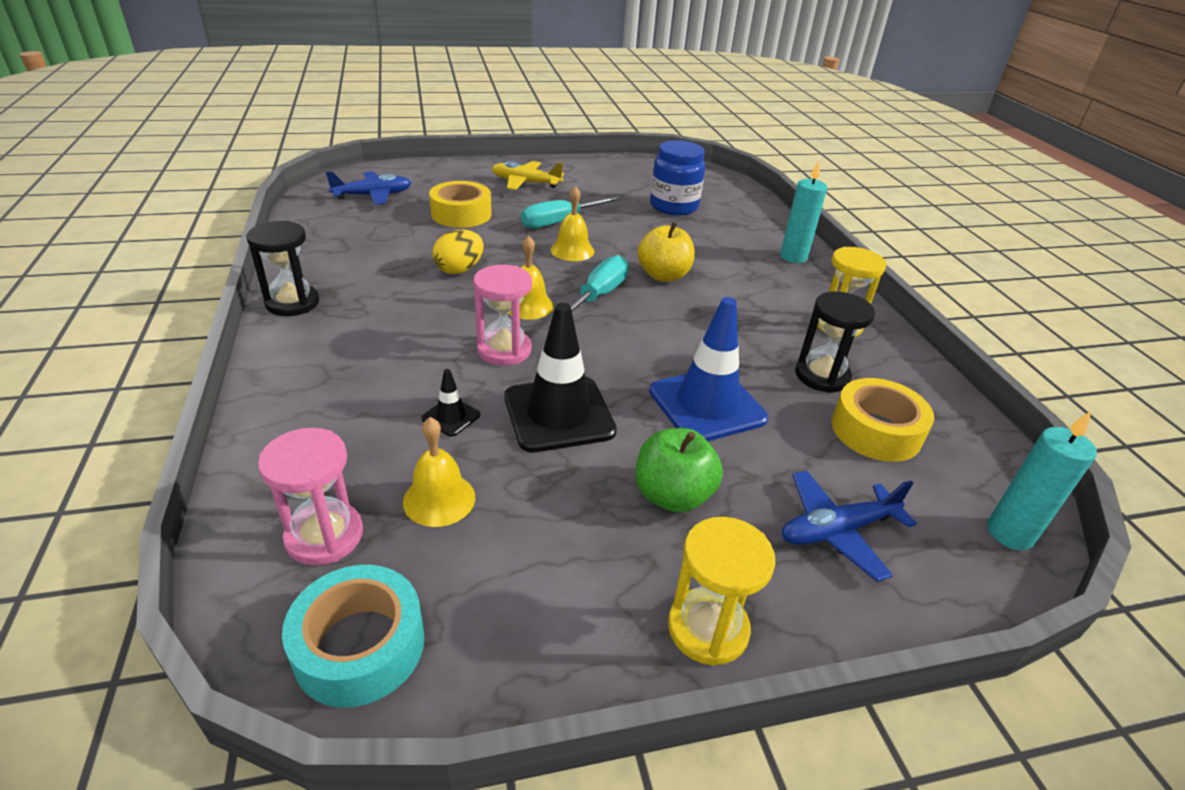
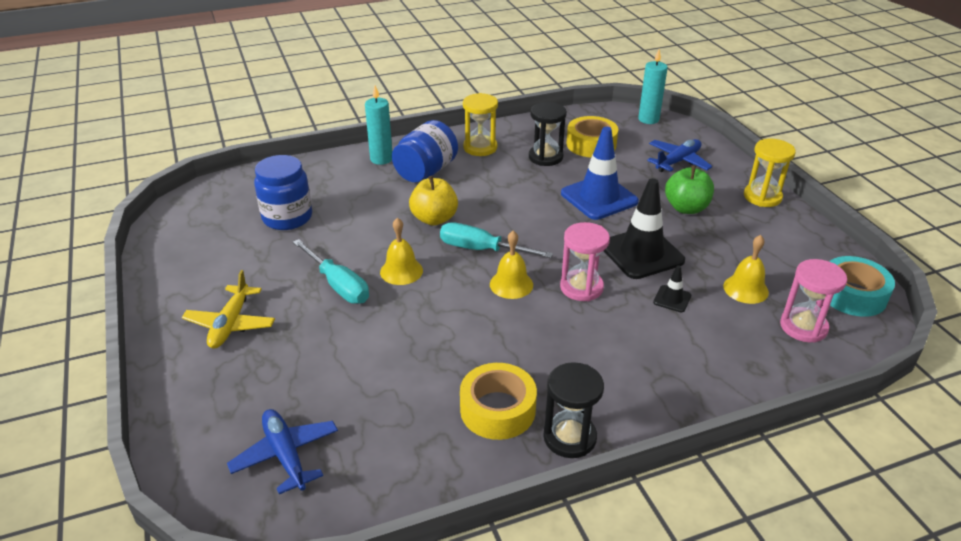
camera: 95 degrees left, 0 degrees up
(459, 270) = (463, 336): yellow egg -> none
(461, 214) = (332, 360): yellow tape -> yellow tape (497, 409)
(768, 281) = (426, 171): none -> blue jar
(837, 531) = (678, 161): blue plane -> blue plane turned 105 degrees counterclockwise

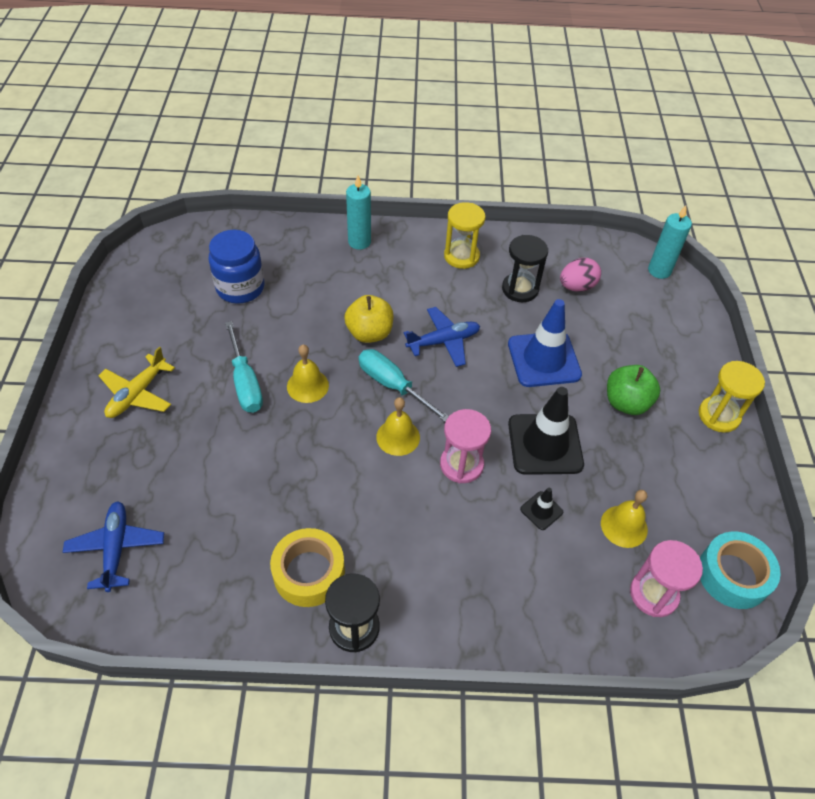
camera: 20 degrees right, 15 degrees up
(426, 171) = (393, 271): blue jar -> none
(591, 144) = (577, 287): yellow tape -> pink egg
(678, 161) = (656, 338): blue plane -> blue plane (443, 341)

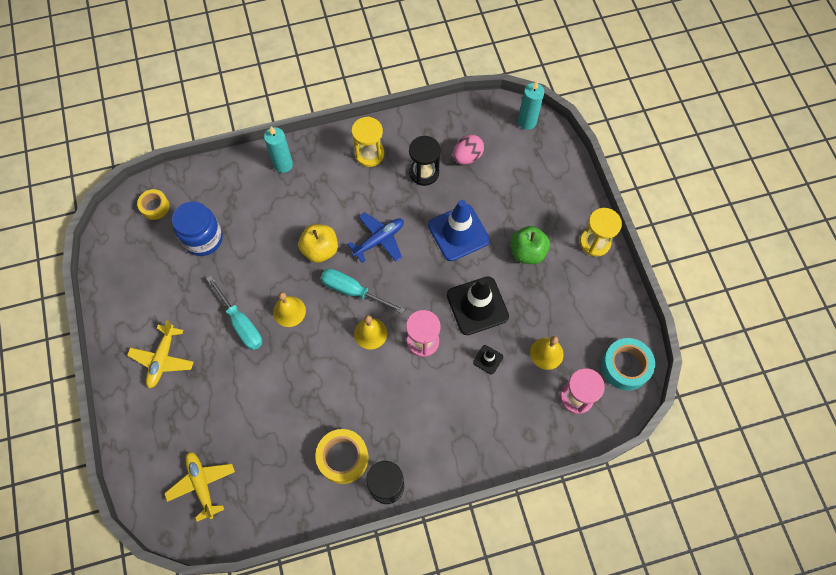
camera: 15 degrees left, 15 degrees up
(116, 548) = (202, 484): blue plane -> yellow plane
(201, 245) = (155, 207): none -> yellow tape

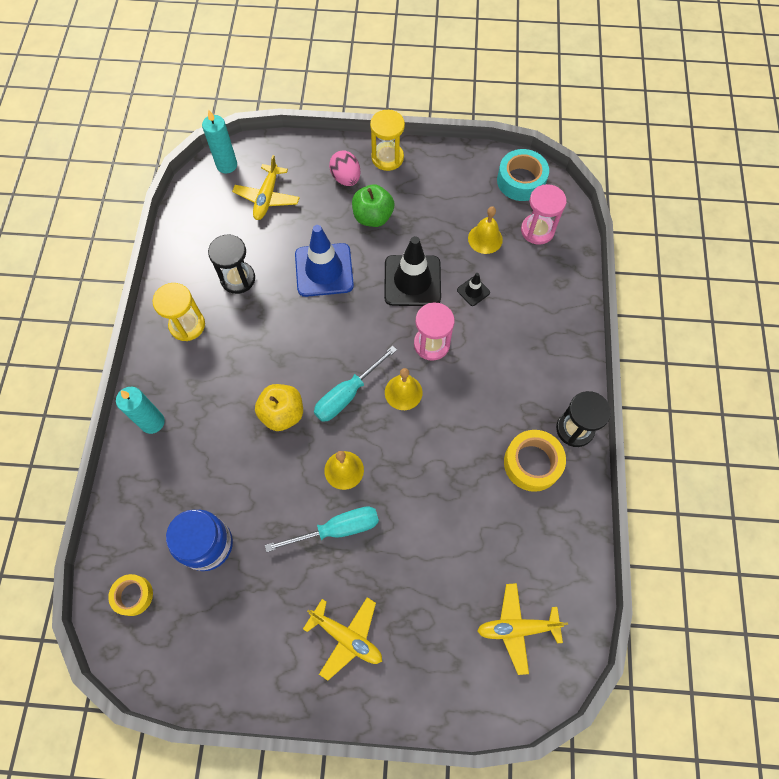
camera: 70 degrees left, 0 degrees up
(379, 240) = (298, 349): blue plane -> none
(467, 157) = (239, 232): pink egg -> pink egg (346, 178)
(509, 164) = (267, 197): none -> yellow plane

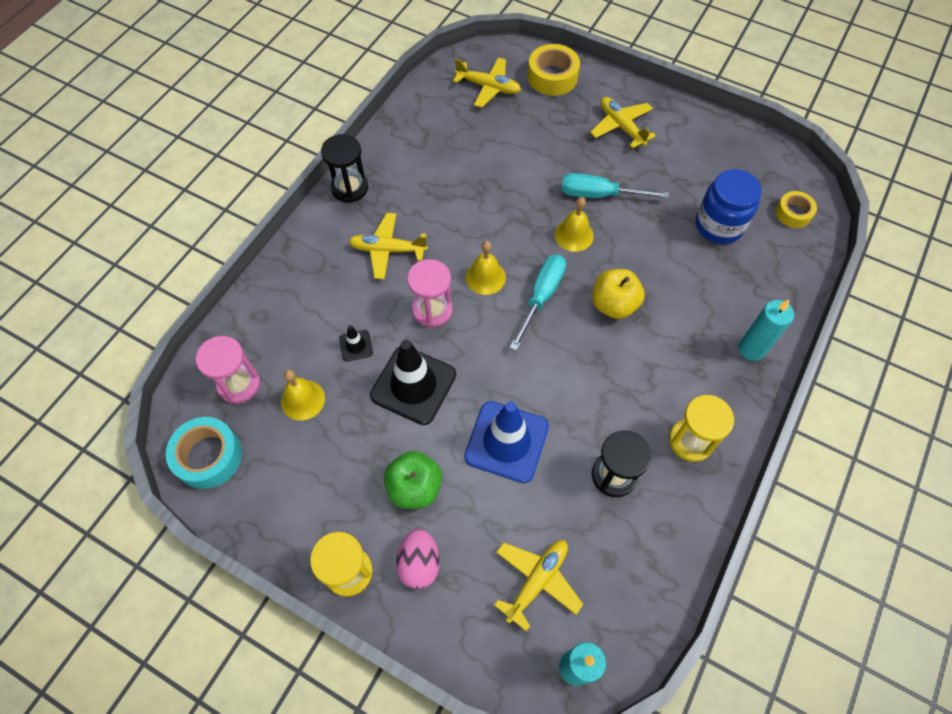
camera: 155 degrees left, 5 degrees down
(347, 394) = (541, 297): turquoise screwdriver -> turquoise screwdriver turned 45 degrees counterclockwise
(500, 381) = (388, 250): none -> yellow plane
(532, 463) = (405, 178): yellow tape -> yellow tape (552, 77)

